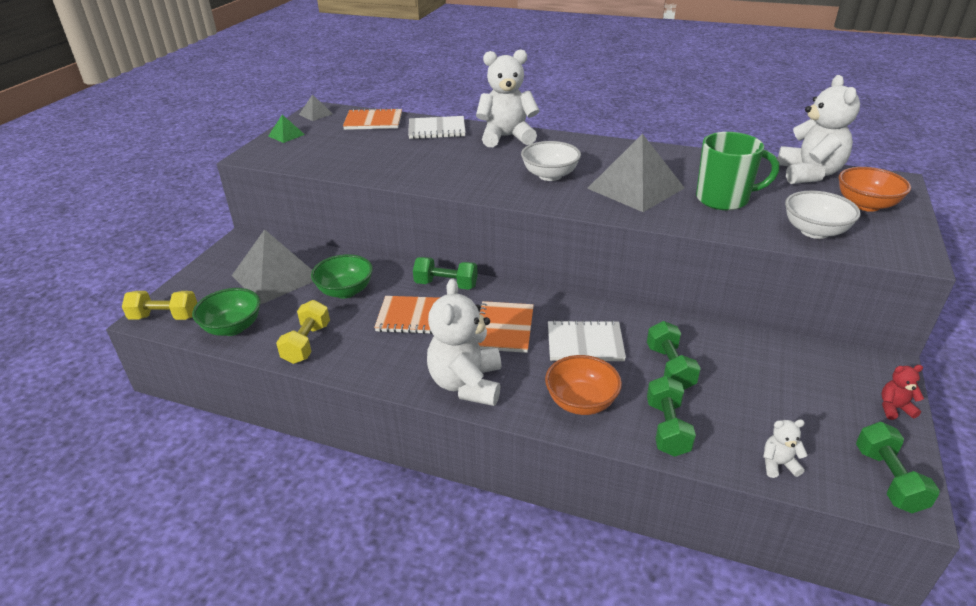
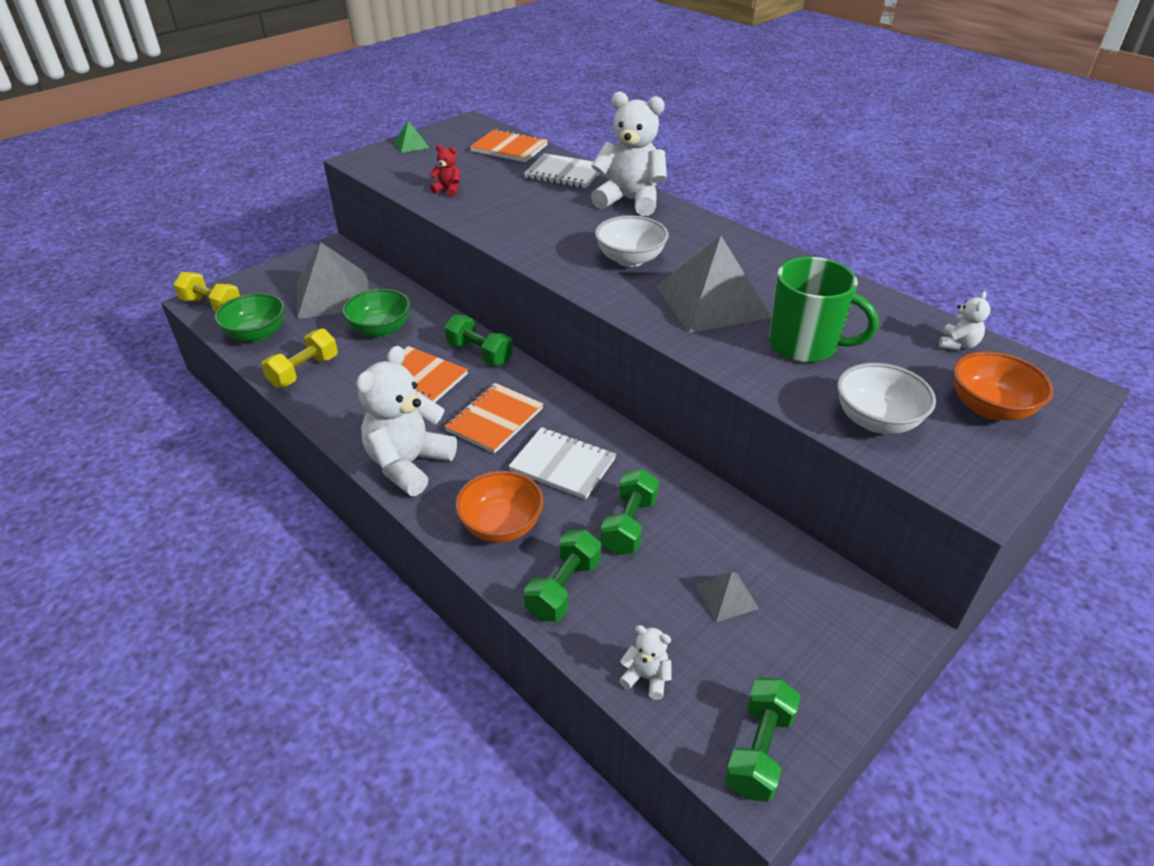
camera: 25 degrees right, 5 degrees up
(316, 114) = (461, 127): grey pyramid -> grey pyramid (727, 596)
(809, 174) = (957, 344): white teddy bear -> white teddy bear, size x0.44
(894, 408) = (853, 676): red teddy bear -> red teddy bear (448, 190)

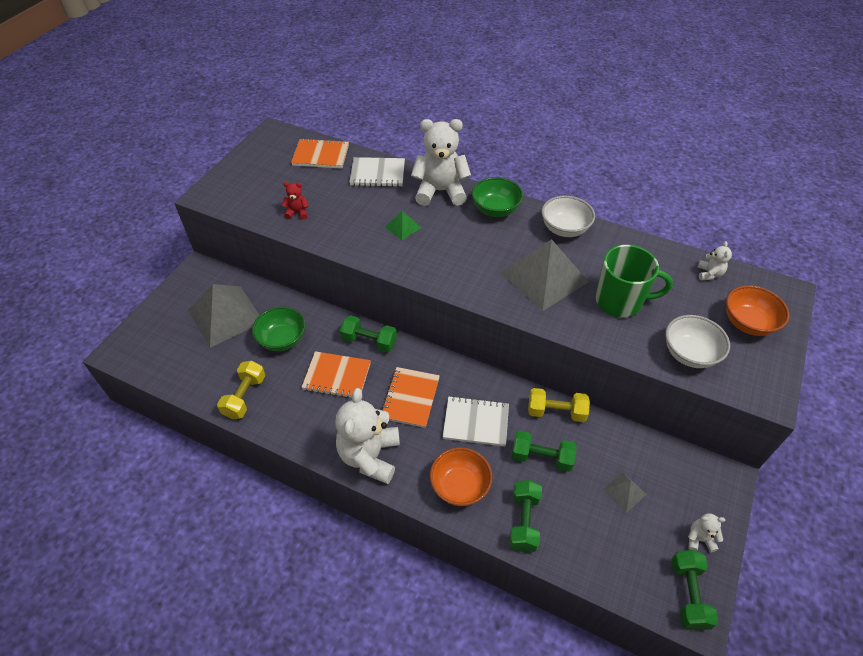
camera: 20 degrees left, 10 degrees up
(212, 306) = (130, 354): yellow dumbbell -> yellow dumbbell (556, 412)
(257, 334) = (185, 372): green bowl -> green bowl (495, 209)
(411, 144) = (239, 168): green pyramid -> green pyramid (403, 227)
(629, 525) = (541, 457): green dumbbell -> green dumbbell turned 75 degrees counterclockwise
(630, 259) = (469, 251): white bowl -> white bowl (564, 229)
(646, 677) = (604, 568): white teddy bear -> white teddy bear (699, 539)

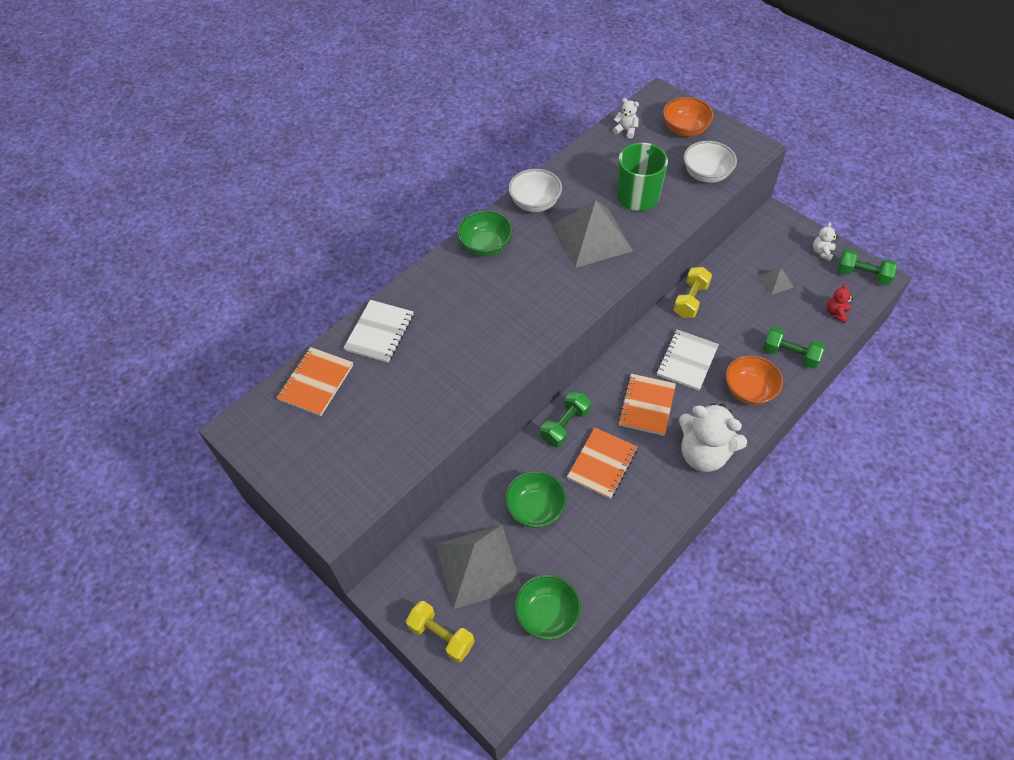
camera: 70 degrees left, 5 degrees up
(189, 368) = (547, 614): none -> green bowl
(244, 396) = (603, 558): yellow dumbbell -> yellow dumbbell (441, 636)
(297, 212) = (412, 424): red teddy bear -> red teddy bear (836, 313)
(403, 227) = (479, 329): green pyramid -> none
(410, 398) = (646, 405): orange notebook -> orange notebook turned 75 degrees clockwise
(440, 191) = (437, 283): white teddy bear -> none
(541, 457) = (733, 324): green dumbbell -> none

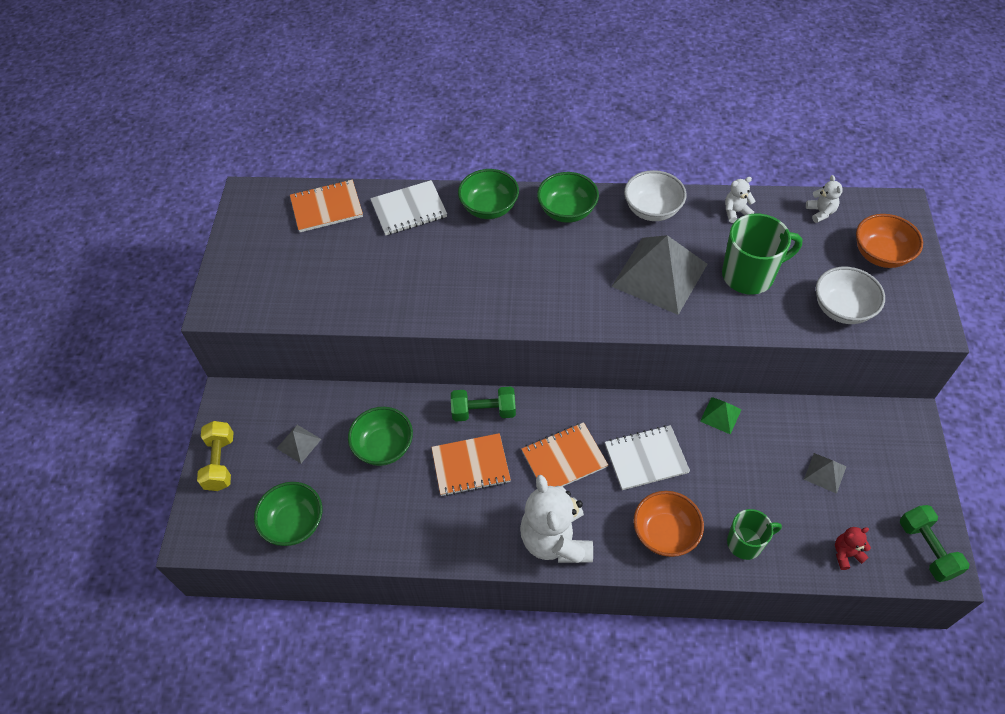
camera: 50 degrees right, 0 degrees up
(433, 285) = (489, 208): none -> green bowl
(478, 565) = (299, 443): grey pyramid -> grey pyramid, size x0.45
(690, 300) = (720, 415): yellow dumbbell -> green pyramid
(790, 355) = (746, 543): green dumbbell -> green mug
(822, 252) = (913, 491): white teddy bear -> white teddy bear (735, 212)

